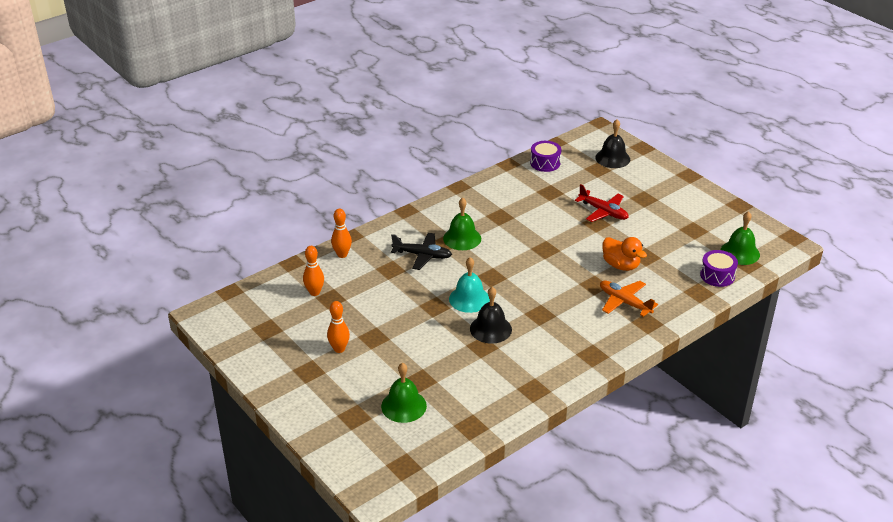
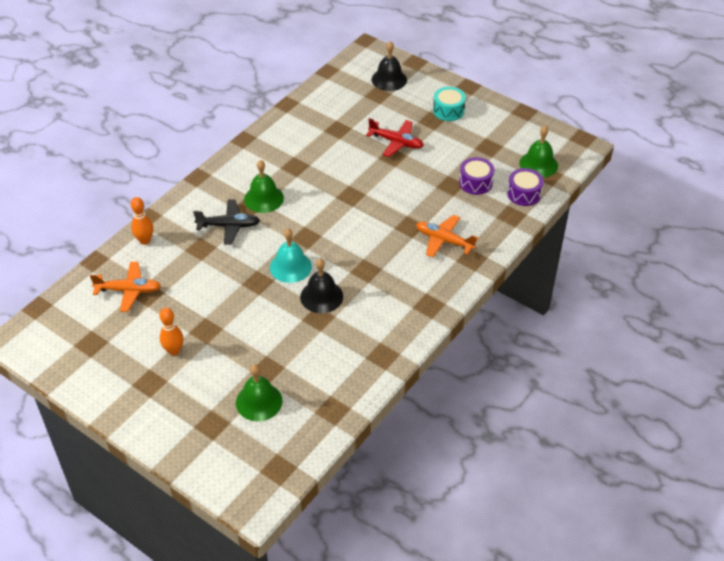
camera: 15 degrees left, 10 degrees up
(314, 292) = (129, 290): orange bowling pin -> orange plane
(545, 163) = (323, 96): purple drum -> purple drum (475, 182)
(621, 265) = (429, 200): orange duck -> none
(663, 193) = (448, 110): none -> turquoise drum

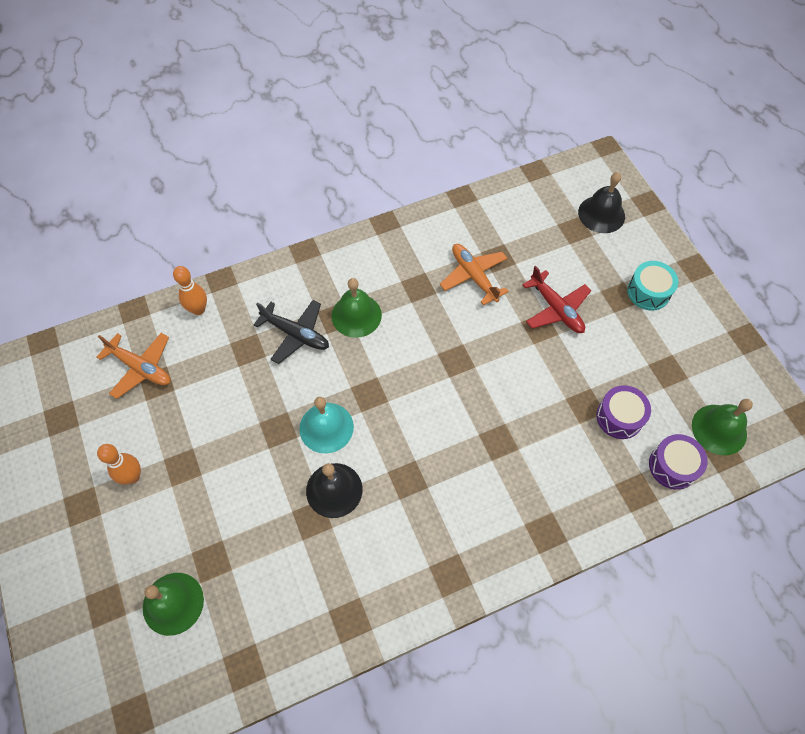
camera: 30 degrees right, 15 degrees up
(444, 240) = (527, 485): orange plane -> orange plane (474, 276)

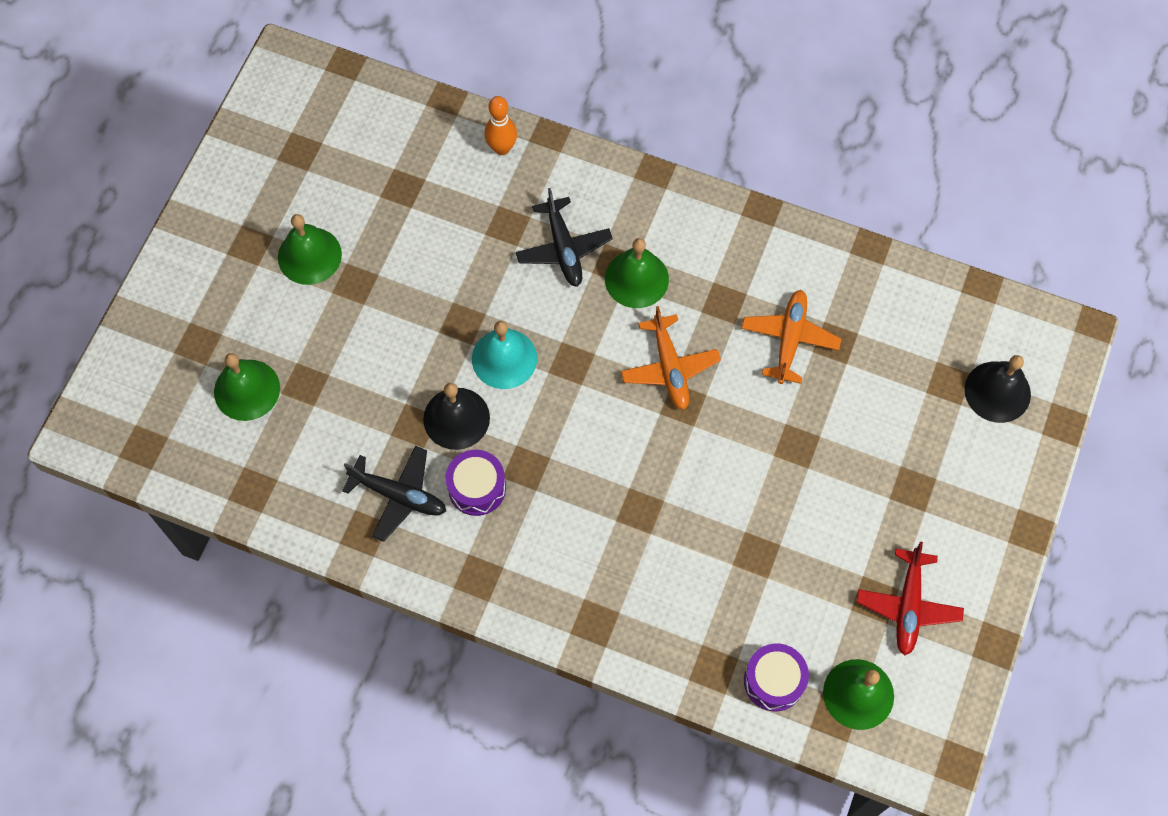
camera: 45 degrees right, 5 degrees up
(132, 476) = (309, 255): orange bowling pin -> green bell
(141, 368) = (402, 162): orange plane -> orange plane (669, 368)
(348, 573) = (399, 496): none -> black plane
(556, 309) = (834, 443): red plane -> red plane (908, 606)
(619, 417) = (776, 594): purple drum -> purple drum (477, 488)
(648, 292) = (949, 511): turquoise drum -> none

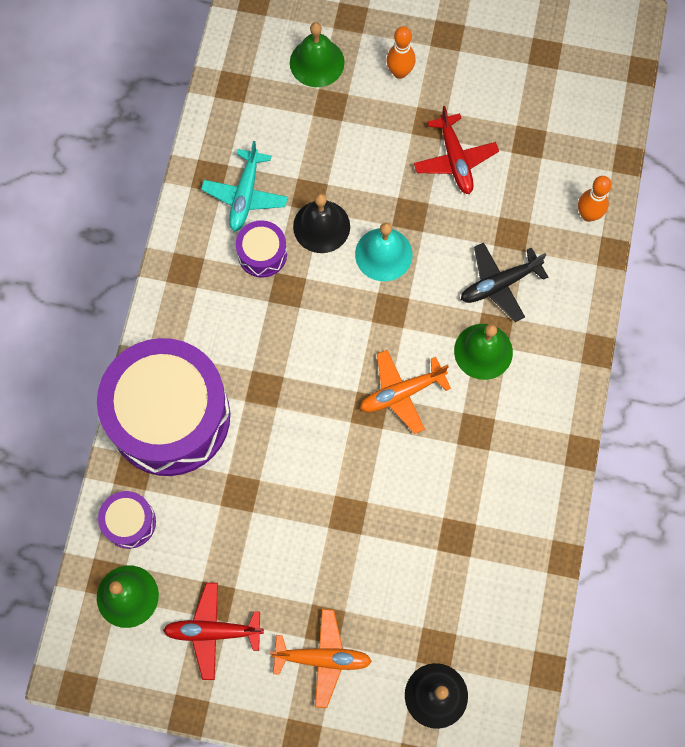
camera: 80 degrees right, 5 degrees up
(283, 303) = (399, 72): none -> orange bowling pin
(309, 255) = (447, 82): green bell -> none
(399, 496) = (245, 195): black plane -> turquoise plane
(407, 265) = (455, 160): none -> red plane
(655, 619) = (169, 416): none -> purple drum
(789, 339) = (451, 495): orange plane -> orange plane (322, 658)

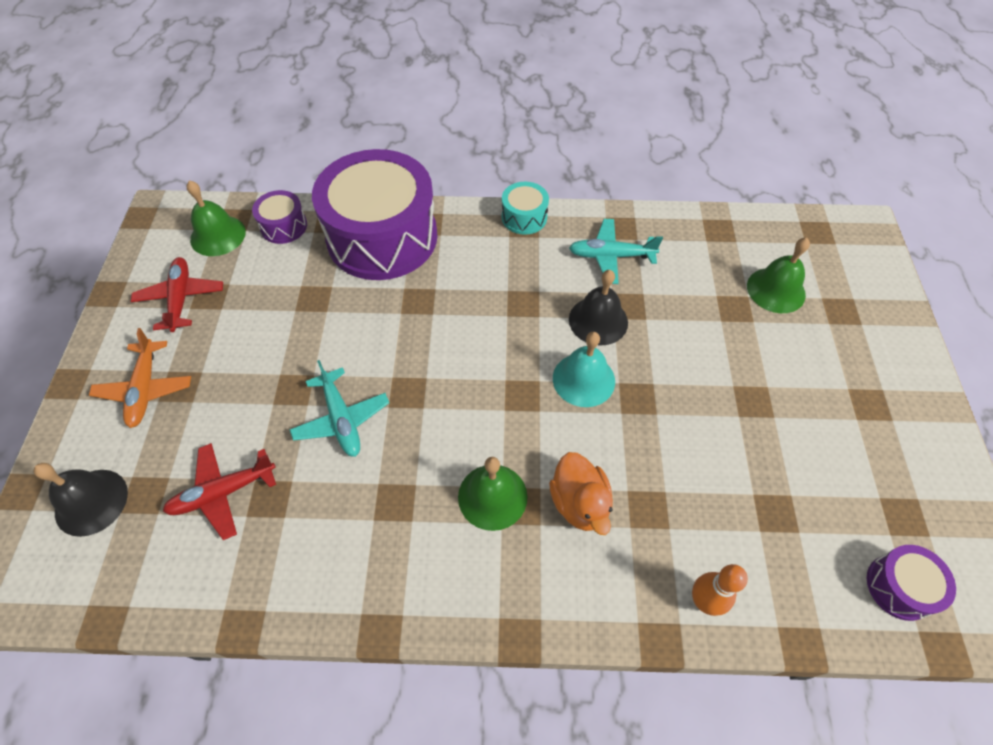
camera: 80 degrees right, 15 degrees down
(173, 267) = (524, 217): none -> turquoise drum
(262, 254) = (554, 278): purple drum -> purple drum (900, 587)
(388, 471) = (341, 419): none -> turquoise plane
(399, 72) = (800, 364): orange bowling pin -> none
(401, 393) = (430, 419): orange plane -> none
(455, 160) = (719, 433): red plane -> red plane (223, 493)
(499, 284) = (579, 503): black plane -> orange duck

